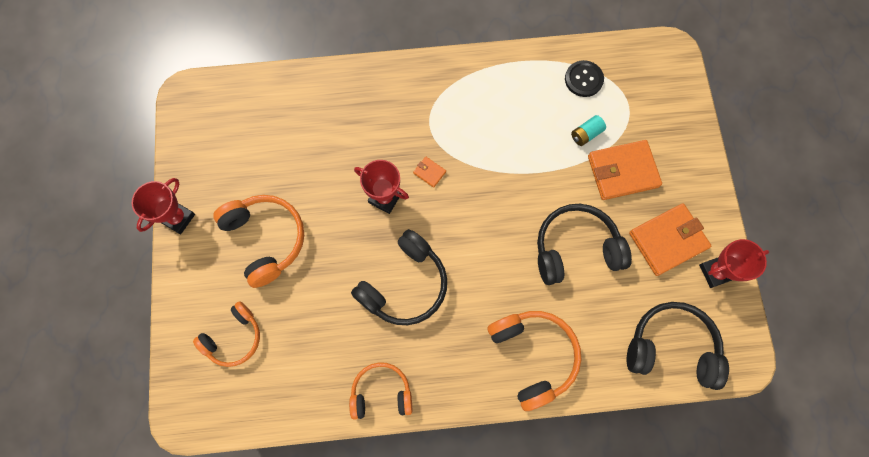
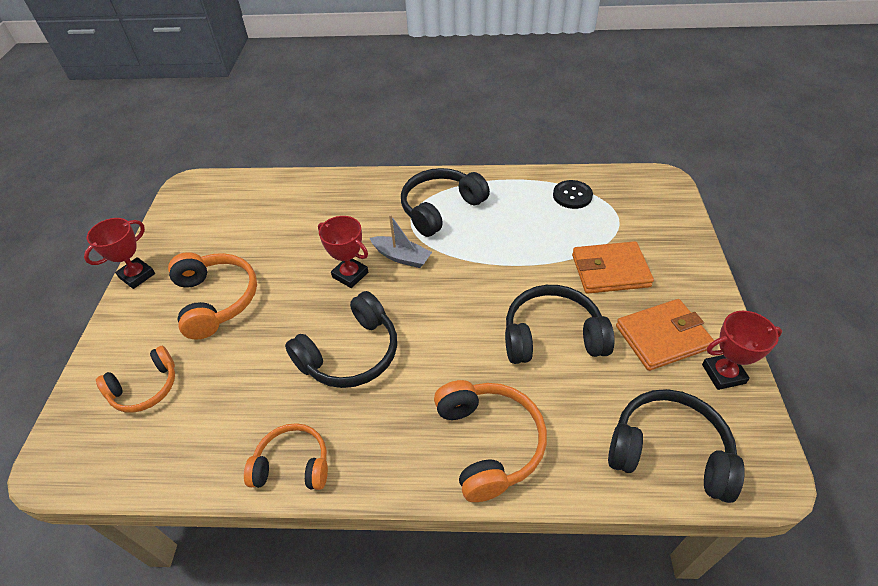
camera: 10 degrees right, 25 degrees down
(429, 172) = (402, 257): orange wallet -> grey boat
(456, 107) = (440, 208): none -> black headphones
(586, 134) = (571, 237): turquoise battery -> none

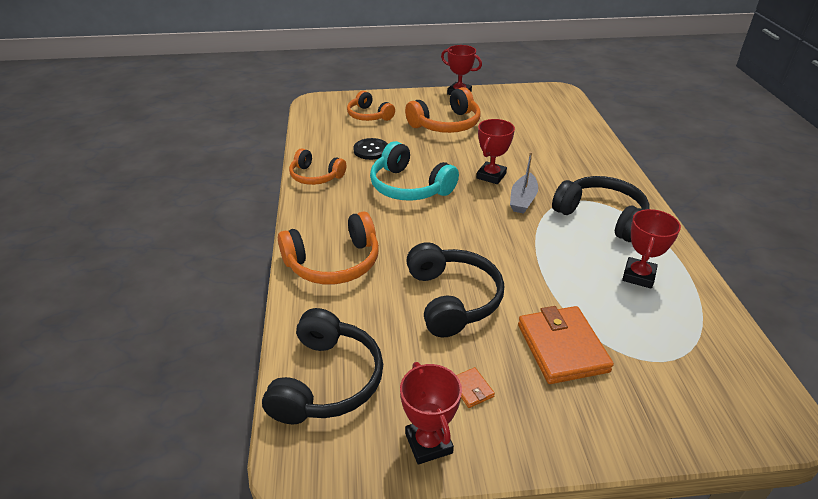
camera: 80 degrees right, 10 degrees down
(293, 464) = (315, 176): orange headphones -> orange headphones turned 120 degrees clockwise
(351, 354) = (409, 187): black headphones -> turquoise headphones
(525, 207) = (638, 276): none -> red trophy
(572, 195) = (683, 316): black button -> black button (371, 150)
(662, 337) = (471, 389): orange wallet -> orange wallet, size x0.43

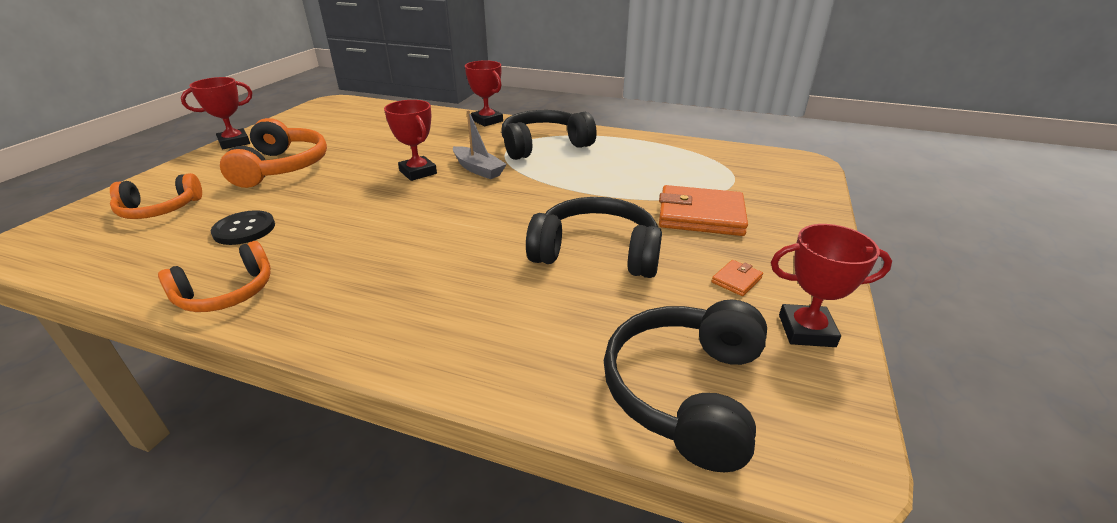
camera: 65 degrees left, 5 degrees down
(327, 381) = (685, 391): black headphones -> black headphones turned 105 degrees counterclockwise
(334, 263) = (453, 326): orange headphones -> none
(409, 187) = (367, 224): turquoise headphones -> none
(471, 389) = (736, 280): orange wallet -> orange wallet turned 45 degrees counterclockwise
(638, 276) = (632, 157): red trophy -> red trophy (487, 121)

